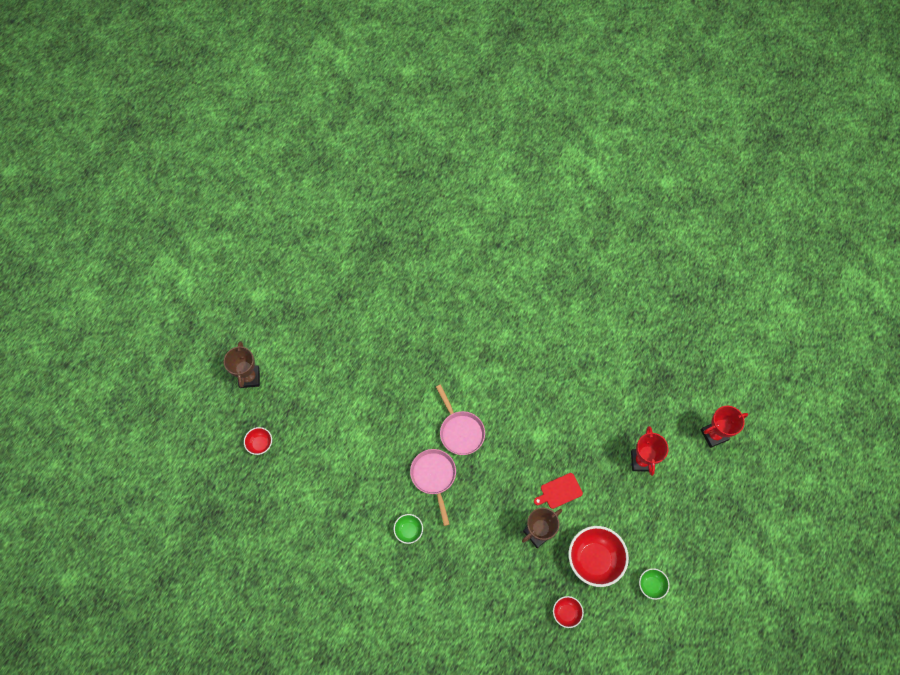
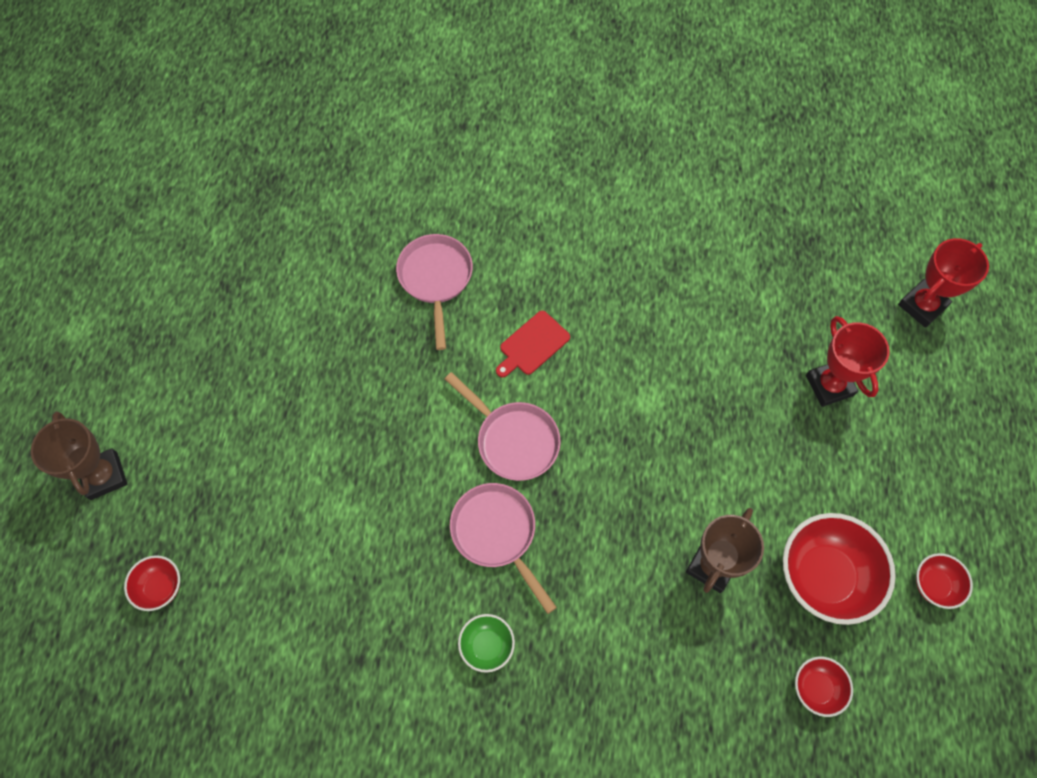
camera: 20 degrees left, 0 degrees up
(451, 329) = (436, 279): none -> pink pan
(559, 491) = (718, 482): red cutting board -> red cutting board (532, 345)
(651, 585) = (934, 585): green bowl -> red bowl

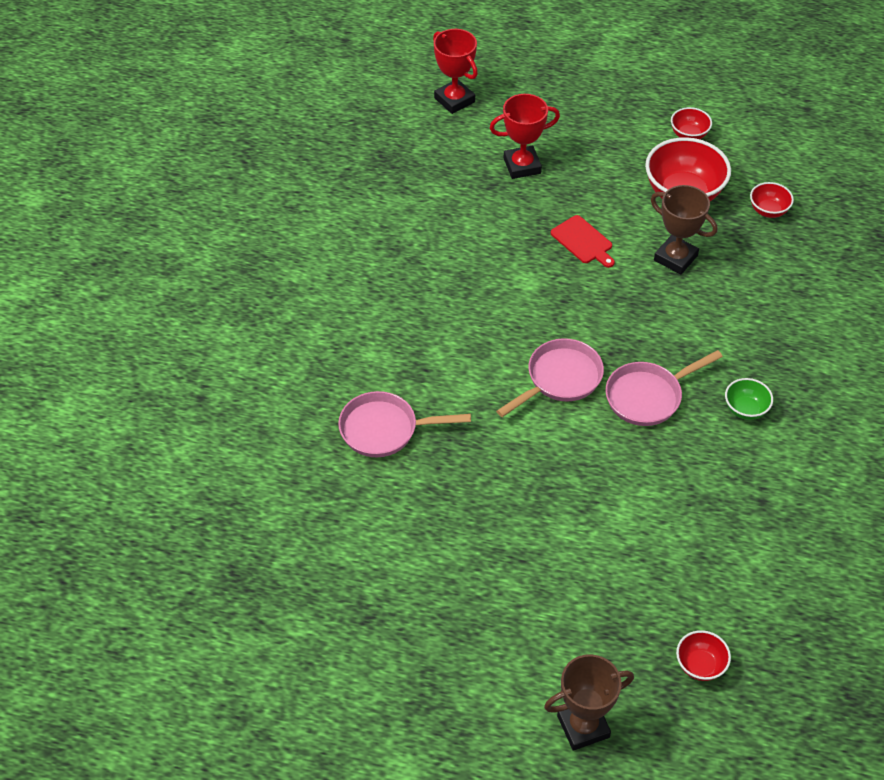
camera: 85 degrees left, 15 degrees down
(532, 345) = (465, 358): red cutting board -> red cutting board (583, 241)

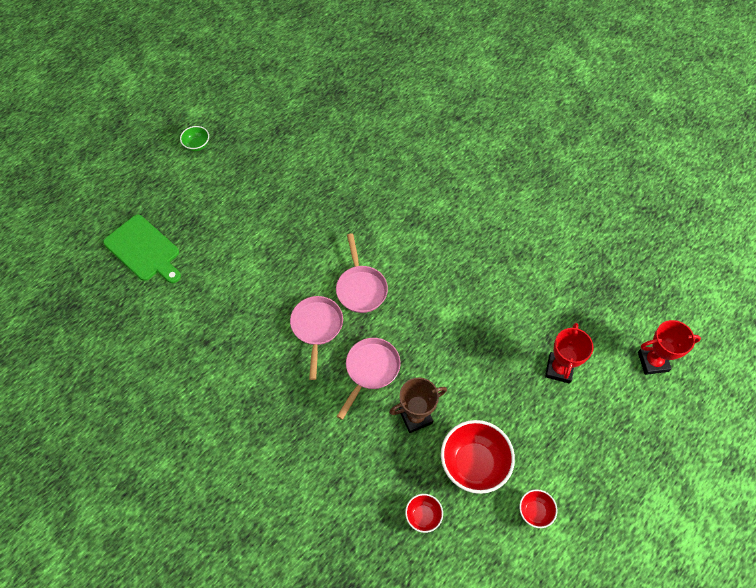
camera: 120 degrees right, 10 degrees up
(384, 429) = (383, 186): pink pan -> pink pan (370, 370)
(583, 241) = (464, 366): red cutting board -> none
(583, 726) = (157, 184): brown trophy -> none
(700, 665) = (144, 250): red bowl -> green cutting board
(745, 409) = (270, 377): green bowl -> green bowl (197, 145)

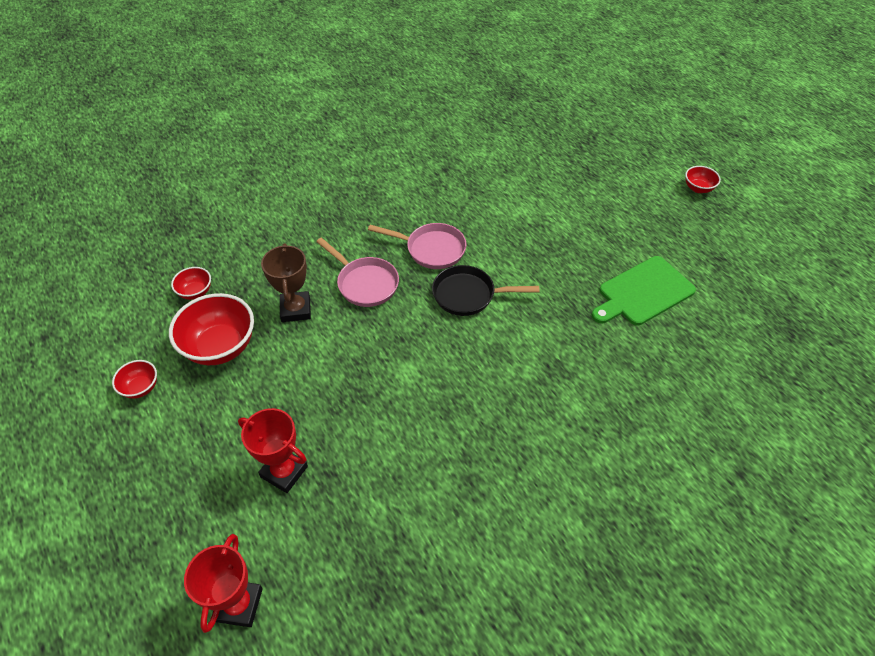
camera: 105 degrees right, 10 degrees down
(144, 250) = (562, 140): green cutting board -> green cutting board (643, 292)
(197, 145) = (698, 188): green bowl -> red bowl
(361, 288) = (468, 295): pink pan -> black pan

